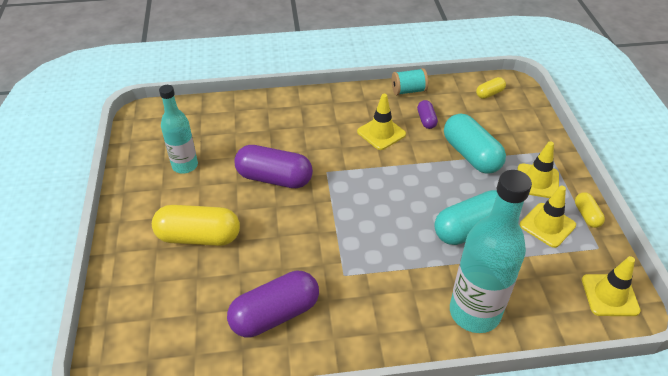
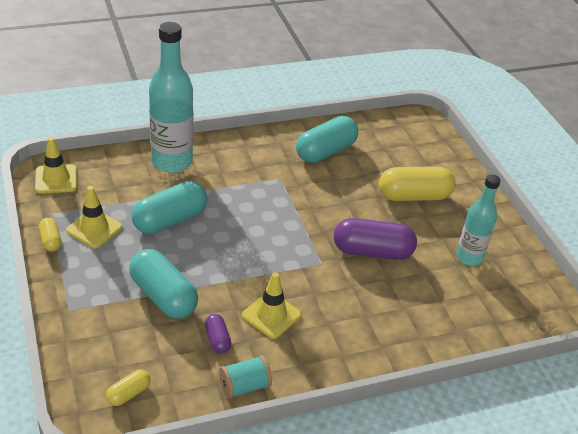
camera: 165 degrees right, 5 degrees down
(275, 314) = (325, 151): purple capsule -> turquoise capsule
(537, 181) = (92, 272): yellow traffic cone -> none

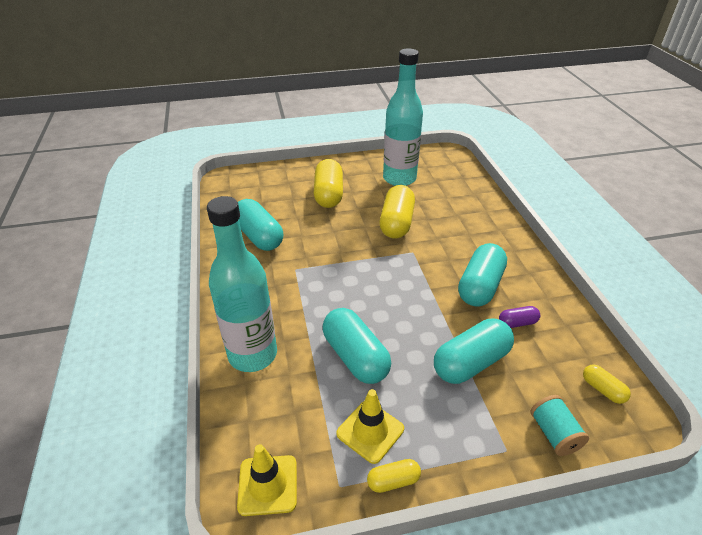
camera: 80 degrees left, 0 degrees up
(244, 386) = (564, 307): turquoise spool -> turquoise spool (554, 434)
(271, 315) = (480, 286): yellow traffic cone -> turquoise capsule
(372, 252) = (396, 223): purple capsule -> yellow capsule
(469, 257) = (399, 179): turquoise bottle -> turquoise bottle, size x1.62

